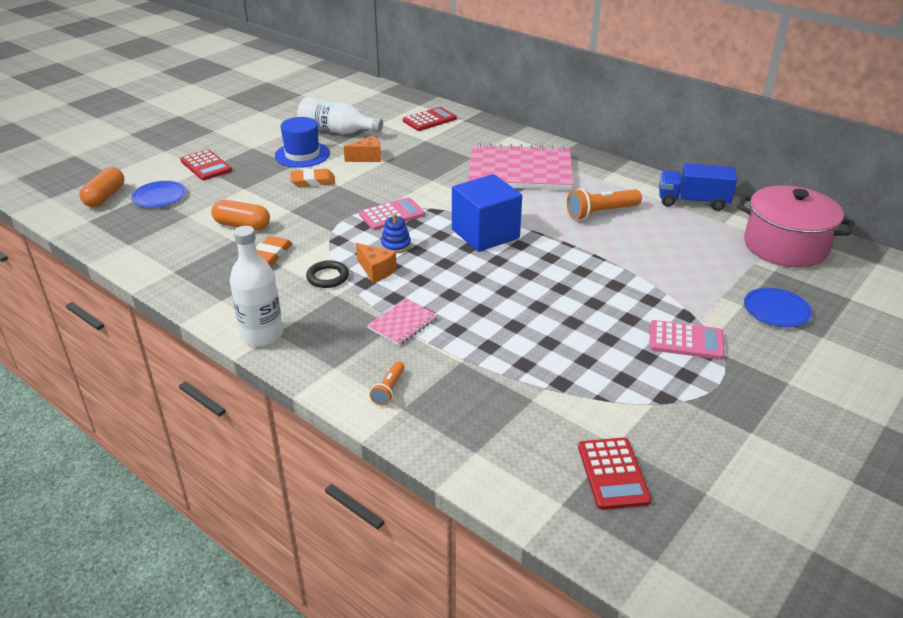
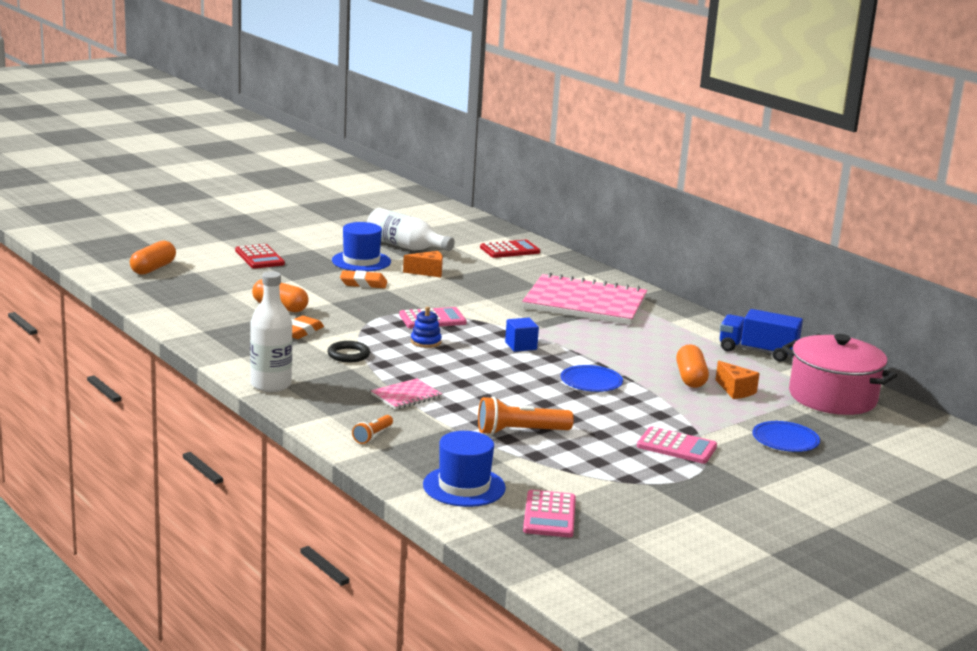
camera: 10 degrees right, 15 degrees down
(159, 197) = (206, 275): blue plate -> blue plate (591, 382)
(376, 271) = (397, 357): orange cheese -> orange cheese (735, 390)
(485, 234) = (521, 346): blue cube -> blue cube, size x0.48
(509, 448) = (464, 486): none -> blue hat
(601, 213) = (652, 346): orange flashlight -> orange flashlight (520, 432)
(613, 473) = (549, 515): red calculator -> pink calculator
(653, 246) = (690, 378): none -> orange capsule

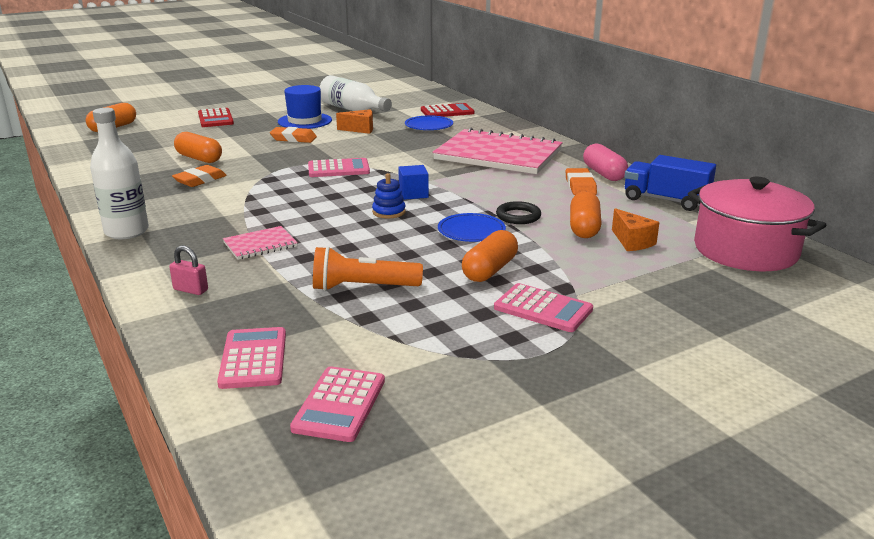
camera: 10 degrees right, 5 degrees up
(348, 355) = (231, 202): black ring -> black ring (518, 216)
(373, 436) = (190, 290): orange flashlight -> pink padlock
(425, 342) = (318, 190): blue stacking toy -> blue stacking toy (389, 212)
(464, 486) = (253, 358): blue hat -> pink calculator
(621, 416) = (489, 270): none -> orange capsule
(675, 337) = (580, 186): none -> orange eraser
(694, 324) = (604, 174): none -> pink capsule
(785, 440) = (681, 302): blue plate -> blue plate (429, 126)

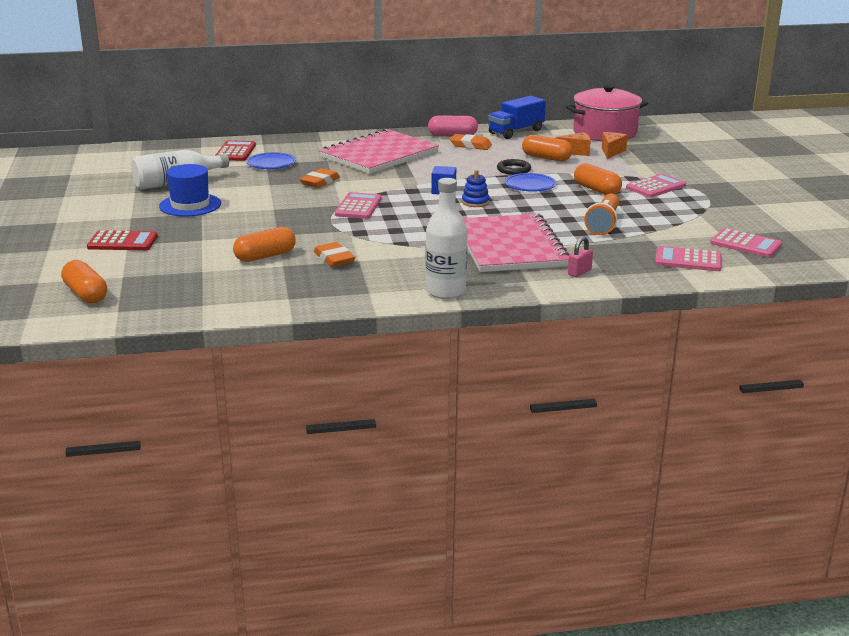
camera: 70 degrees left, 0 degrees up
(260, 244) = (510, 246): pink notebook -> pink notebook, size x2.28
(293, 138) = (246, 214): orange eraser -> orange eraser (320, 182)
(360, 129) = (250, 187): orange cheese -> orange cheese (611, 152)

